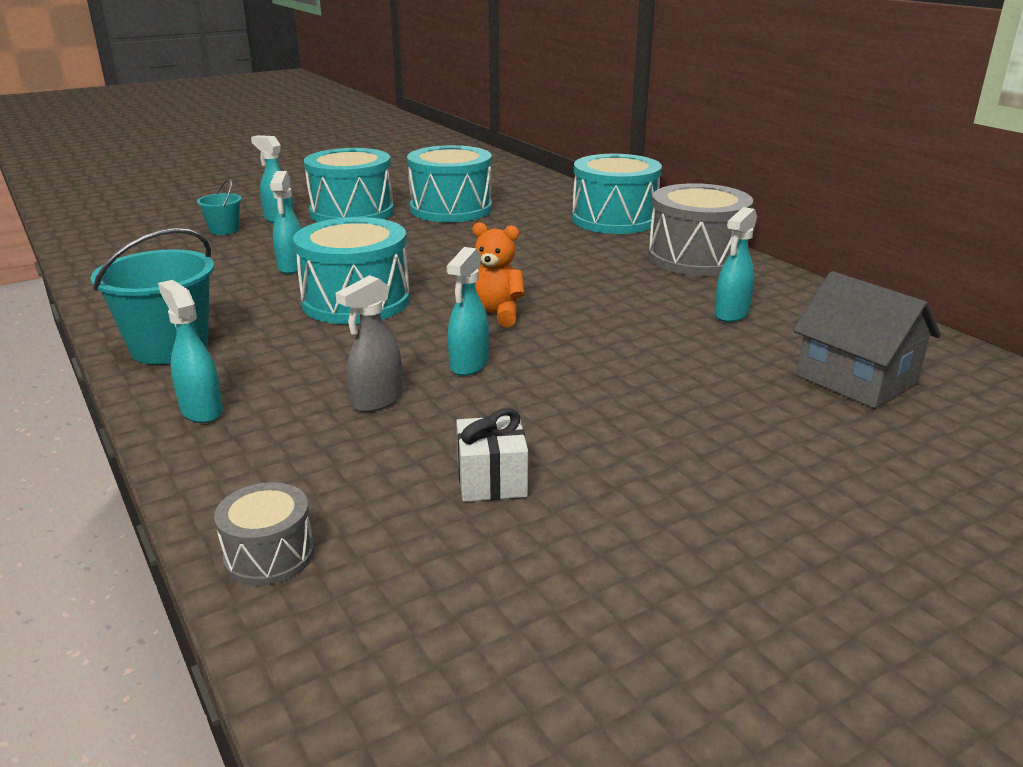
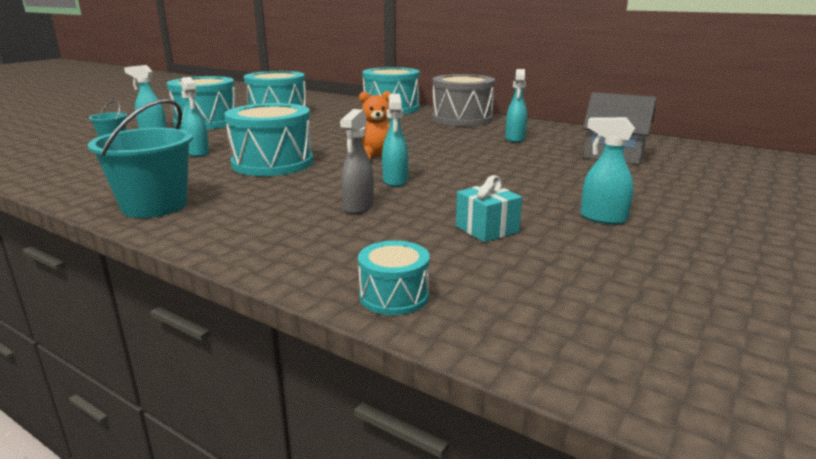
camera: 25 degrees left, 5 degrees down
(201, 410) = (231, 234): turquoise spray bottle -> turquoise spray bottle (602, 218)
(269, 555) = (394, 296): grey drum -> turquoise drum
(491, 480) = (487, 229): white gift -> turquoise gift

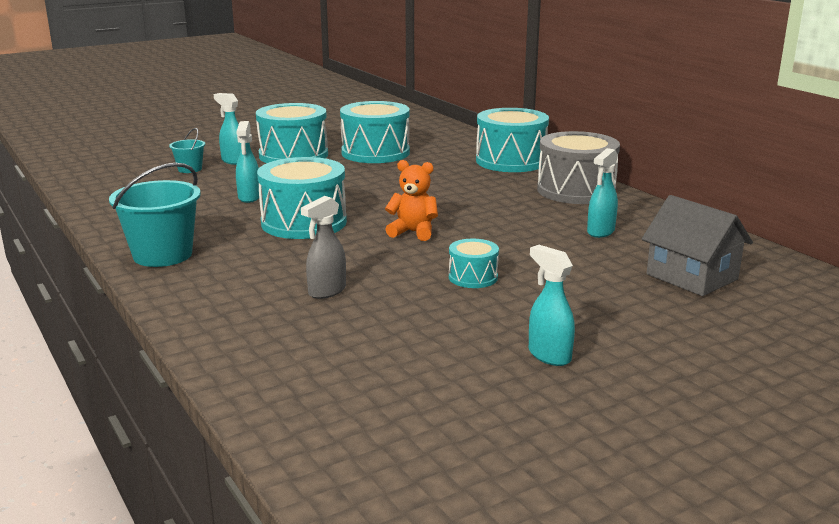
camera: 25 degrees right, 0 degrees up
(394, 296) = (259, 386): turquoise drum -> turquoise drum (473, 277)
(395, 181) = (395, 267): turquoise spray bottle -> none
(487, 229) = (415, 341): turquoise gift -> none

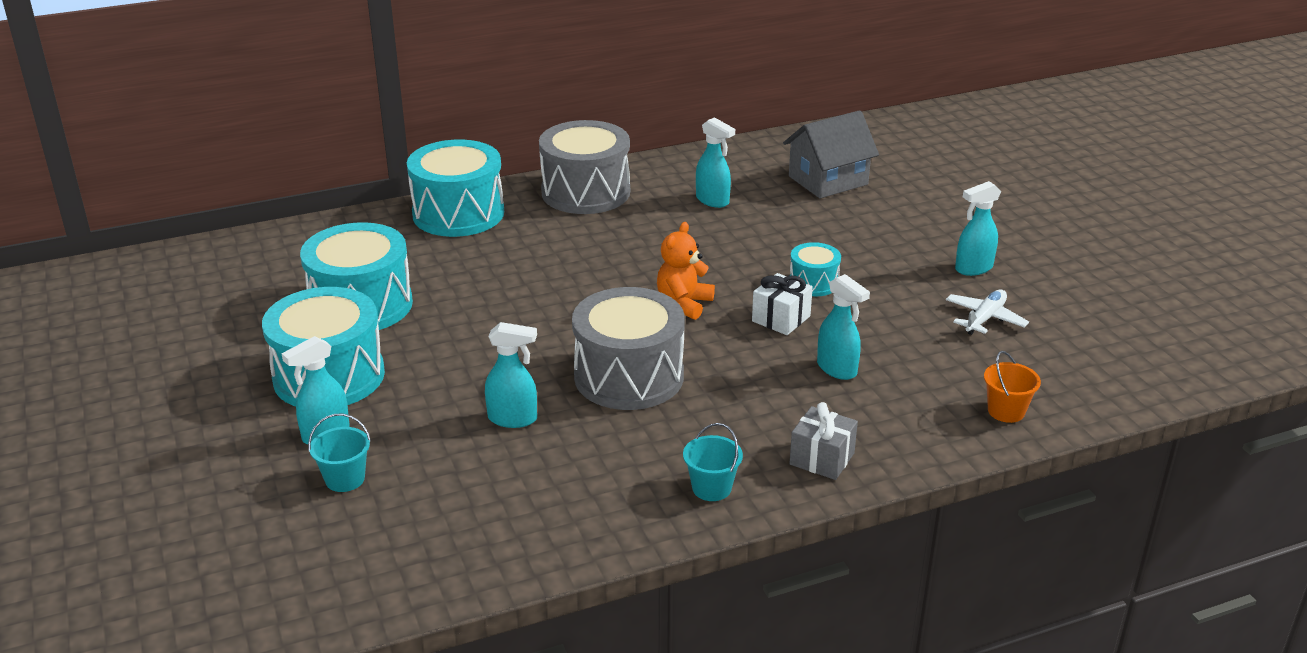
camera: 80 degrees left, 10 degrees up
(162, 255) = (711, 488): turquoise bucket -> turquoise bucket, size x0.52
(194, 289) = (822, 459): none -> grey gift
(264, 370) = (1006, 411): none -> orange bucket
(304, 223) = (629, 376): turquoise drum -> grey drum
(326, 291) = (837, 369): grey spray bottle -> turquoise spray bottle
(403, 267) = (781, 319): none -> white gift
(440, 361) = (985, 319): none -> white plane

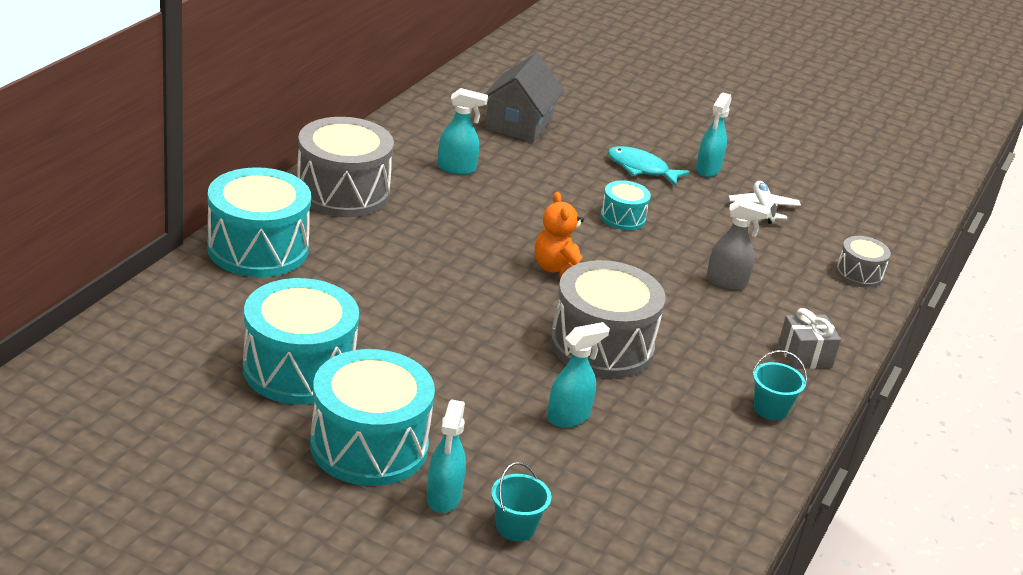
camera: 45 degrees left, 0 degrees up
(781, 319) = (640, 256): white gift -> none
(837, 369) = (727, 283): turquoise spray bottle -> grey spray bottle
(899, 248) = (641, 169): none -> turquoise fish
(1006, 411) = (859, 274): orange bucket -> grey drum

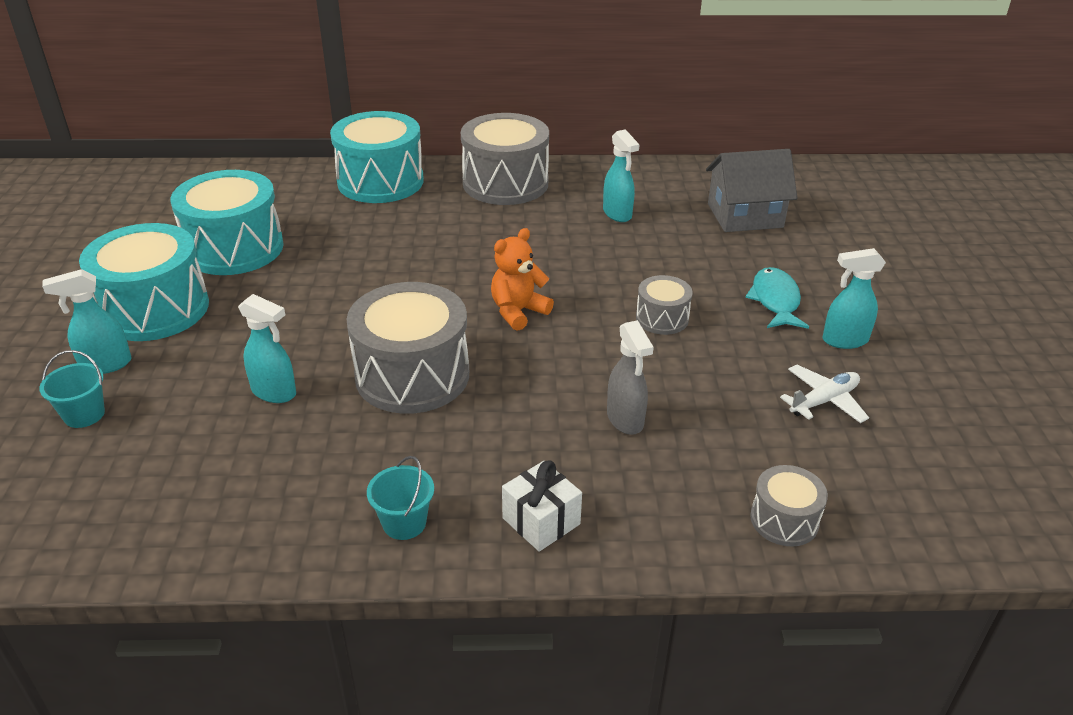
camera: 65 degrees right, 5 degrees up
(623, 218) = (662, 318): turquoise drum -> grey drum
(804, 355) = (541, 521): grey gift -> white gift

